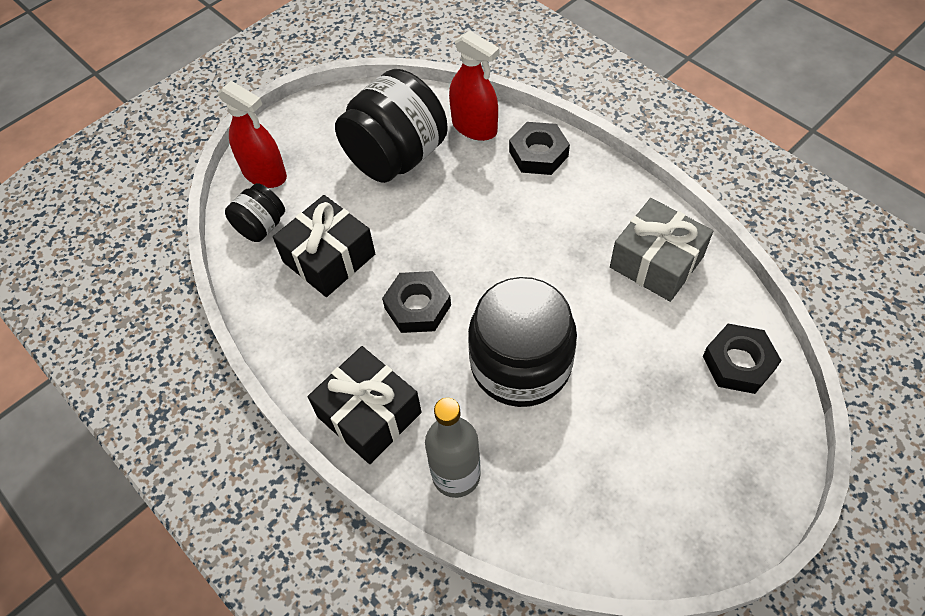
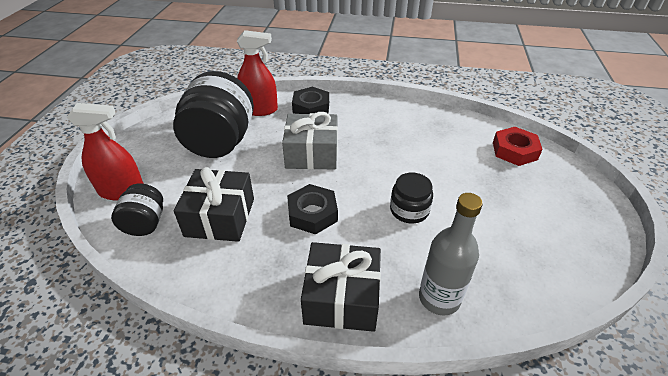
camera: 40 degrees left, 15 degrees down
(520, 363) = (409, 210): black jar -> black jar, size x0.51
(656, 262) = (426, 127): grey gift -> grey gift (312, 153)
(738, 363) = (514, 151): black nut -> red nut

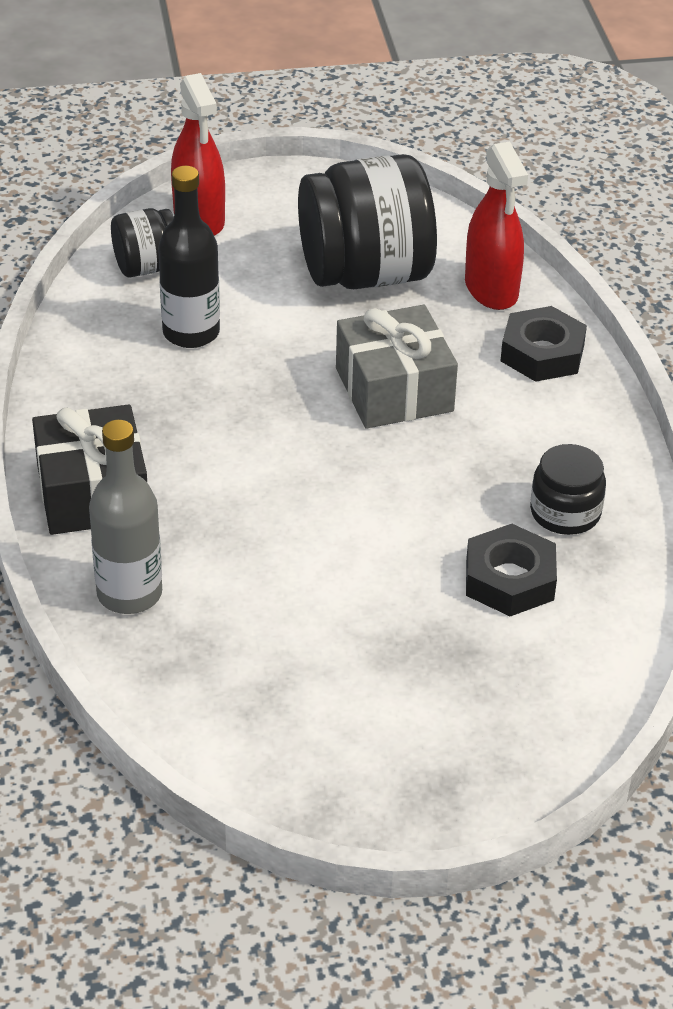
camera: 70 degrees right, 0 degrees up
(220, 217) = (191, 333): black gift -> black bottle
(312, 213) = (242, 426): black nut -> black nut (509, 579)
(409, 210) = (303, 537): black jar -> black jar (565, 512)
(514, 151) = (562, 675): red nut -> none

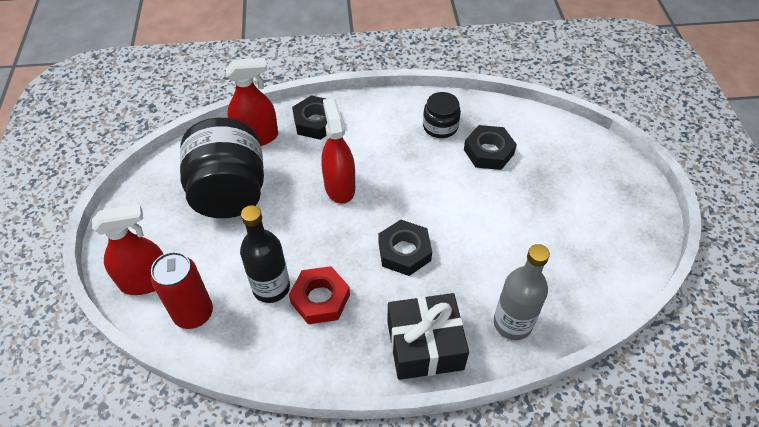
camera: 85 degrees left, 10 degrees up
(147, 267) = (193, 313): black jar -> red can
(172, 382) = (320, 299): none -> red nut
(264, 469) = (404, 251): none -> black nut
(394, 390) = (339, 187): grey gift -> red spray bottle

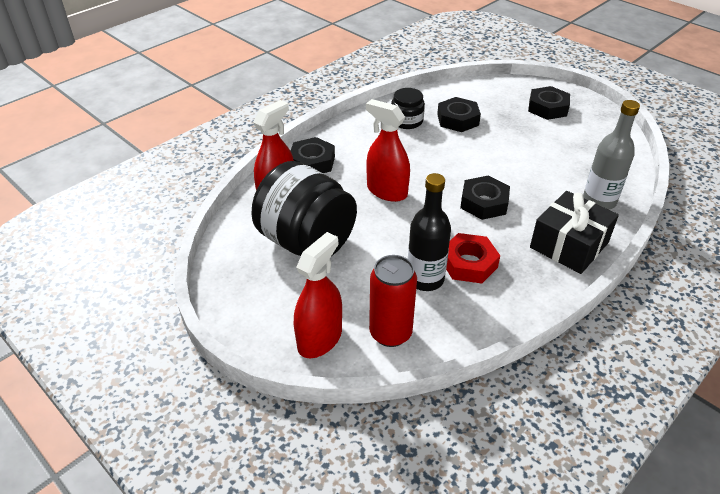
camera: 40 degrees left, 10 degrees down
(596, 191) = (547, 108): none -> black nut

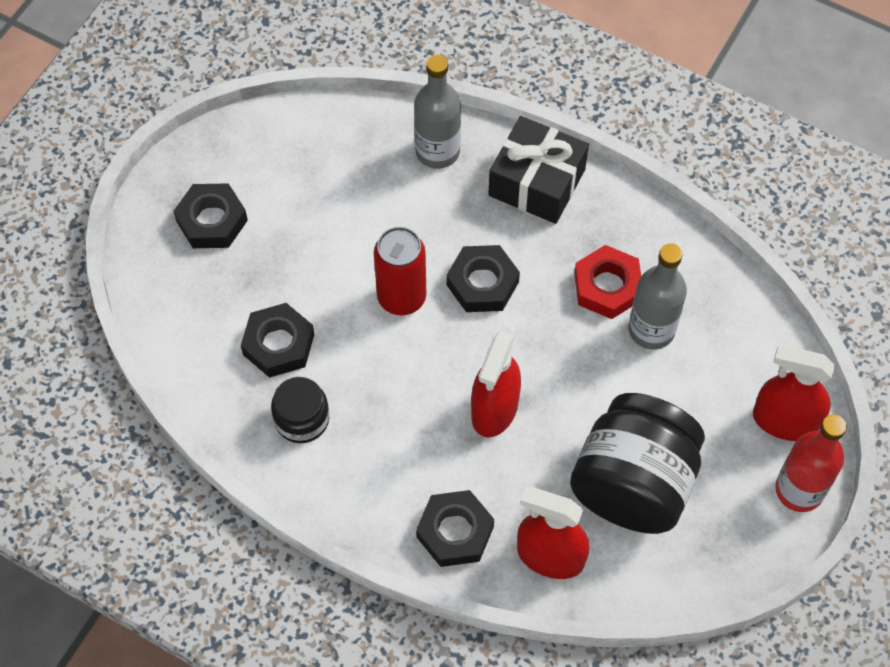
camera: 105 degrees left, 20 degrees up
(259, 331) = (799, 490): none -> red bottle
(390, 333) = (748, 350): red can -> red can (401, 297)
(425, 279) = (651, 330): black bottle -> grey bottle

